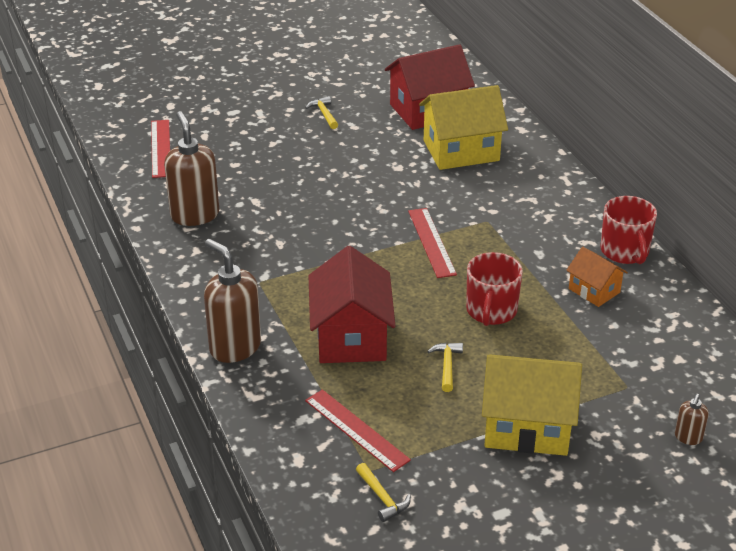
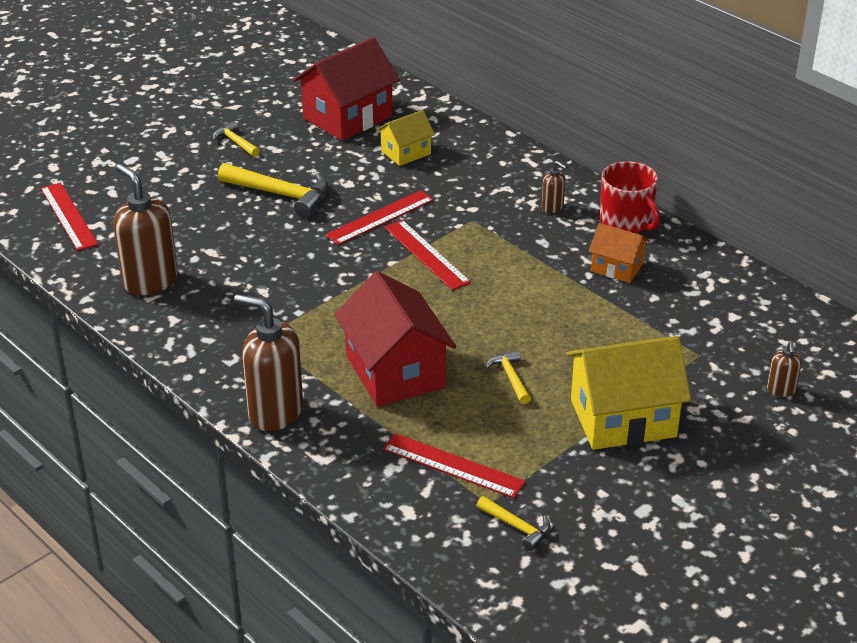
camera: 20 degrees left, 0 degrees up
(337, 165) = (281, 195): none -> yellow hammer
(409, 202) = (380, 217): none -> red ruler
(461, 150) = (406, 152): yellow house -> yellow house, size x0.54
(491, 311) = (525, 311): red mug -> none
(564, 224) = (552, 207): none -> brown soap dispenser

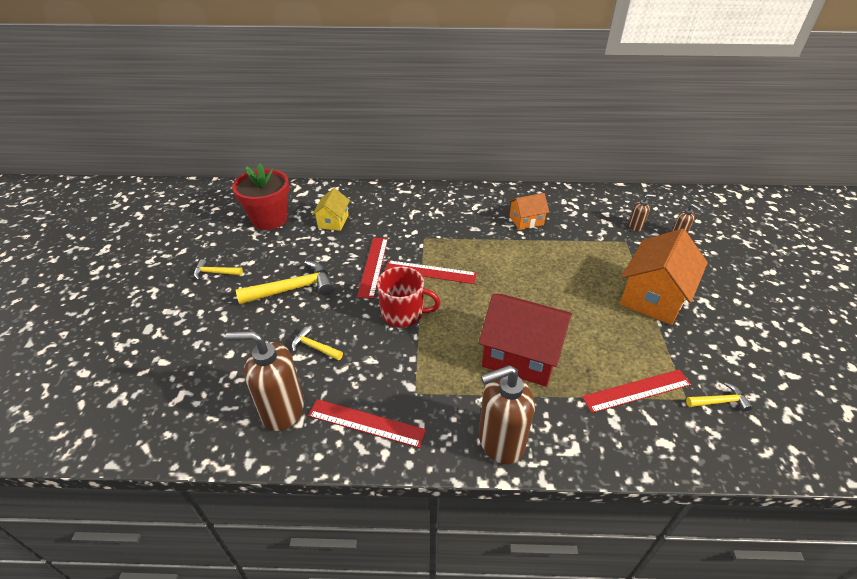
camera: 45 degrees left, 5 degrees up
(68, 216) = (147, 404): red ruler -> red ruler (366, 423)
(348, 117) = (269, 219): red house -> red flower pot
(510, 377) = (576, 313): yellow hammer -> yellow hammer (314, 347)
(552, 207) = (451, 208): brown soap dispenser -> brown soap dispenser (635, 226)
(623, 418) = (653, 297): yellow house -> orange house
(627, 222) = (494, 196): red mug -> red mug (403, 313)

